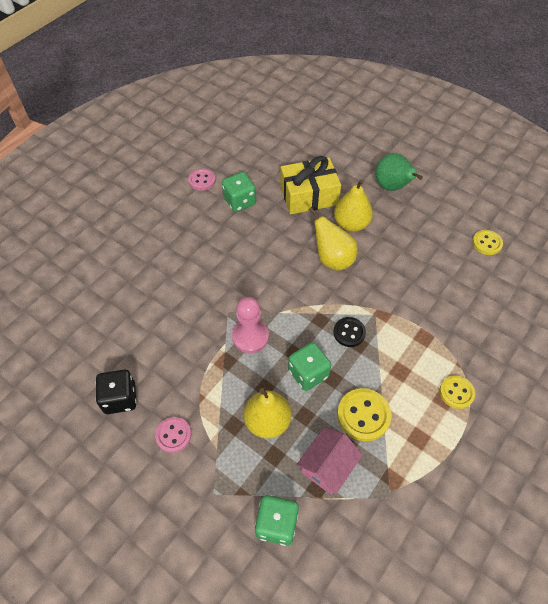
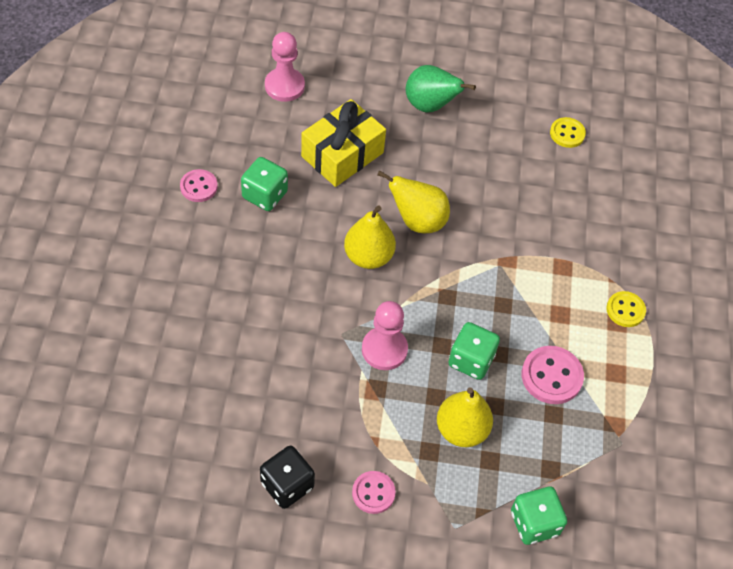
camera: 35 degrees left, 0 degrees up
(299, 140) = (284, 86): none -> pink pawn
(327, 466) = (548, 444): pink house -> none
(349, 332) = (485, 297): black button -> none
(351, 224) = (412, 170): yellow pear -> yellow pear (368, 256)
(363, 415) = (551, 376): yellow button -> pink button

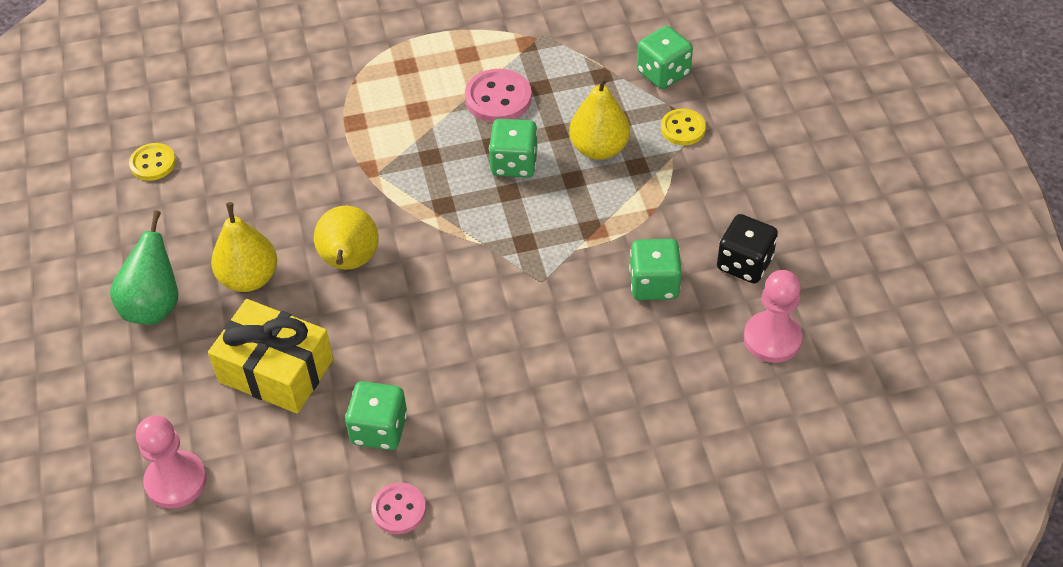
camera: 105 degrees left, 5 degrees down
(300, 409) = (654, 284): none -> green dice
(368, 256) = (423, 291): yellow pear -> yellow pear (249, 278)
(373, 493) = (708, 194): pink button -> none
(384, 349) = (541, 237): pink pawn -> pink pawn (772, 338)
(625, 310) = (387, 62): yellow button -> yellow button (683, 128)

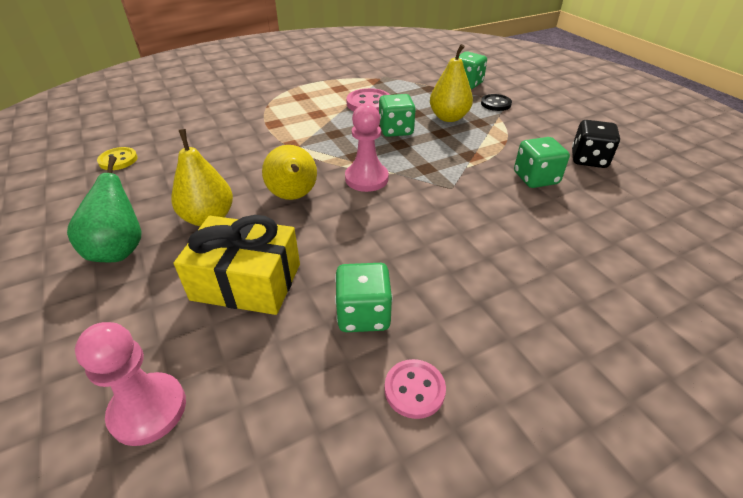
camera: 15 degrees left, 10 degrees down
(683, 128) = (495, 104): yellow button -> black button
(772, 338) = (645, 197): pink pawn -> pink pawn (366, 178)

